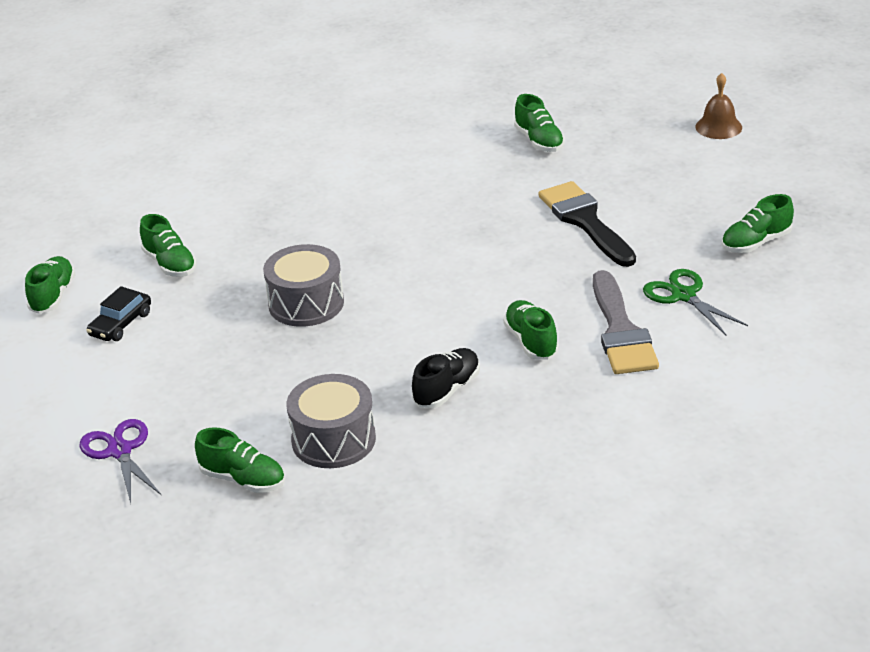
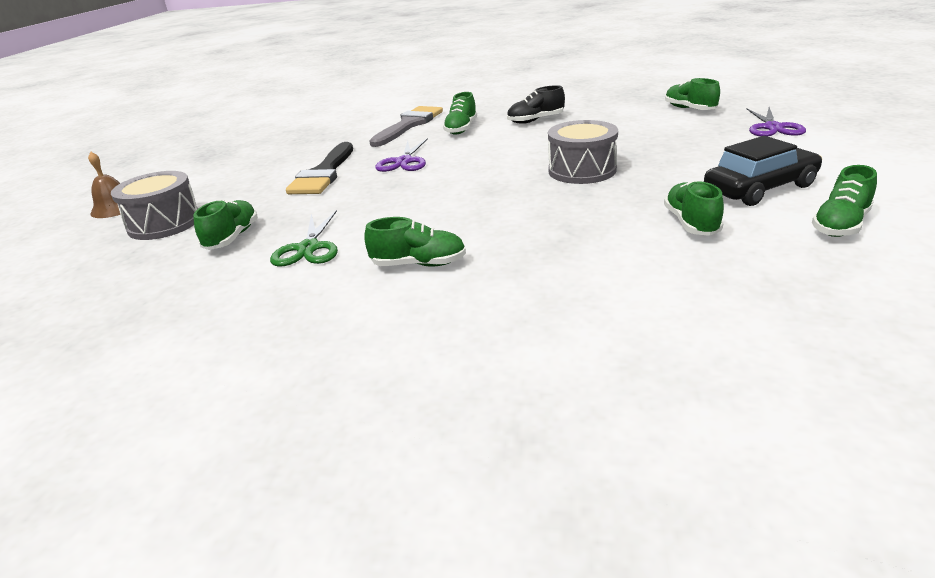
camera: 145 degrees left, 5 degrees down
(121, 324) = (760, 189): black car -> black car, size x1.61
(333, 440) = (622, 114): grey drum -> grey drum (164, 223)
(520, 262) = (404, 162): none -> purple scissors
(684, 295) = (351, 131): green scissors -> green scissors (308, 248)
(756, 243) = (267, 143): green shoe -> green shoe (419, 264)

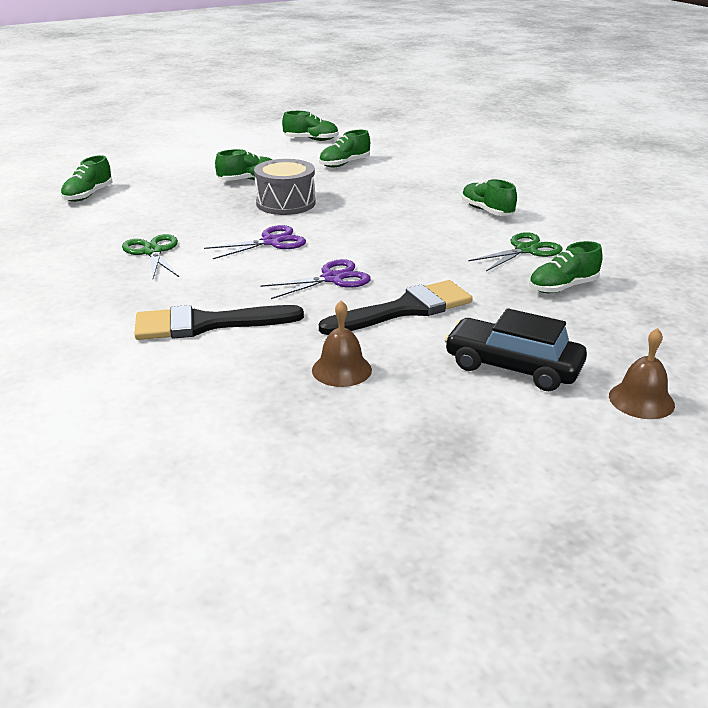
camera: 130 degrees left, 0 degrees up
(164, 223) = (603, 338): grey drum -> none
(304, 146) = (341, 370): none -> brown bell
(409, 125) = (207, 324): grey brush -> black brush
(461, 129) = (205, 283): green shoe -> green shoe (248, 180)
(535, 120) = (153, 252): black shoe -> green scissors
(760, 189) = (274, 157): black car -> black car (513, 367)
(772, 127) = (138, 165): purple scissors -> purple scissors (271, 242)

